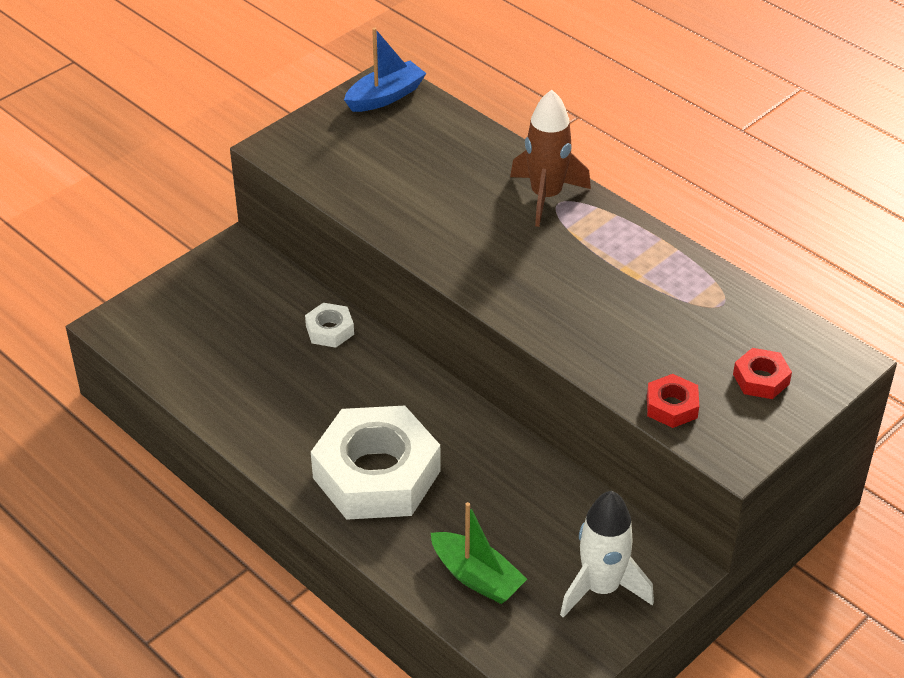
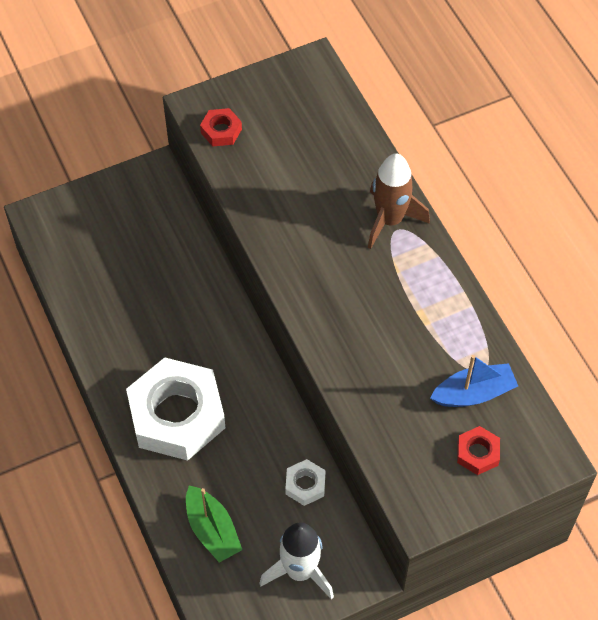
camera: 20 degrees right, 15 degrees up
(330, 330) = (196, 271): white nut -> white nut (305, 485)
(385, 96) = (305, 79): blue boat -> blue boat (474, 393)
(671, 406) = (394, 456): red nut -> red nut (221, 131)

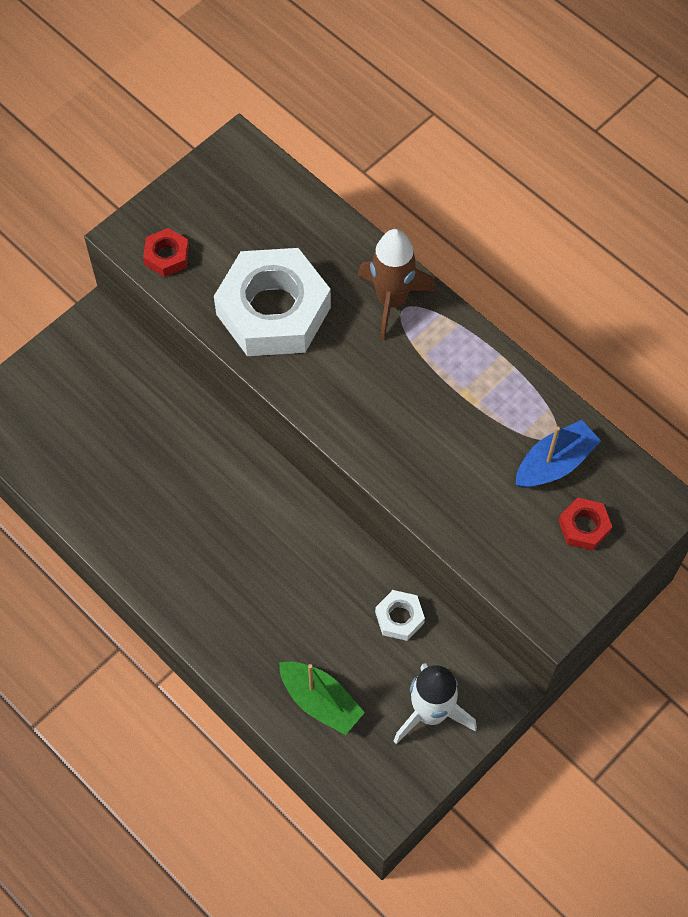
camera: 20 degrees left, 5 degrees up
(177, 415) = (231, 588): white nut -> white nut (273, 311)

